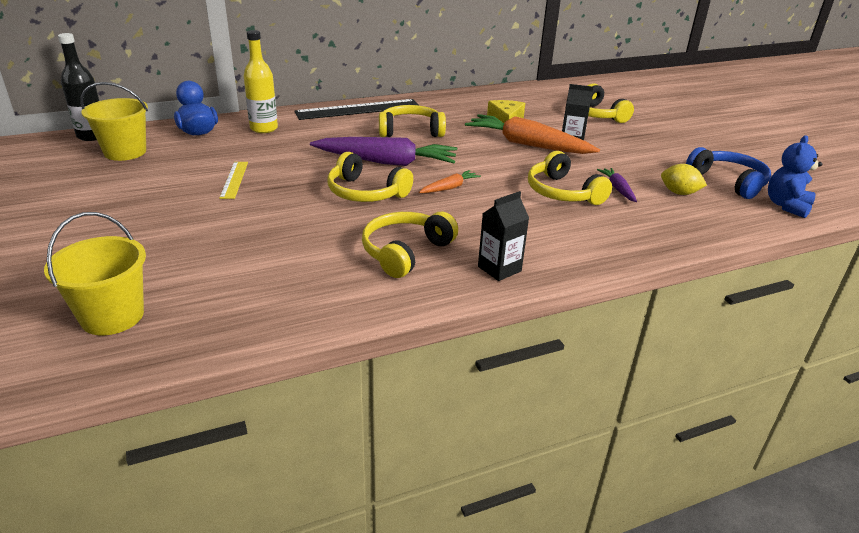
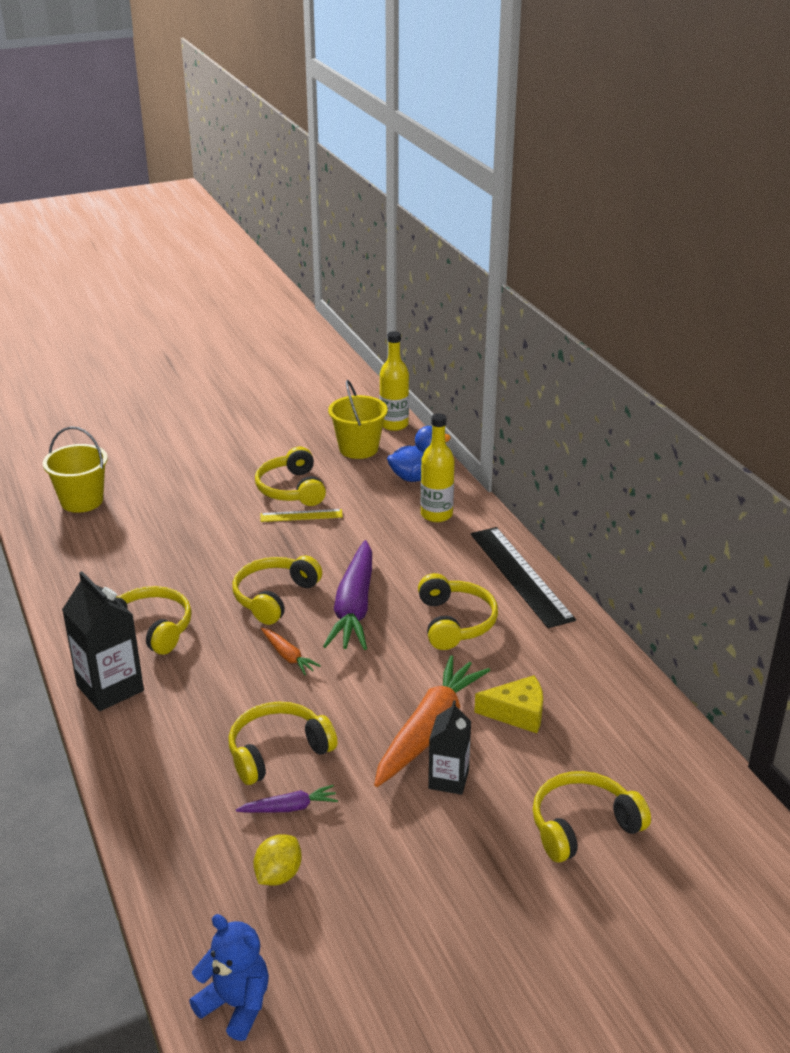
camera: 90 degrees right, 0 degrees up
(92, 136) = (394, 425): black bottle -> yellow bottle
(181, 183) = (291, 489): none -> yellow headphones
(499, 269) = (110, 688): black carton -> black carton, size x1.57
(728, 181) = (320, 951): blue headphones -> none

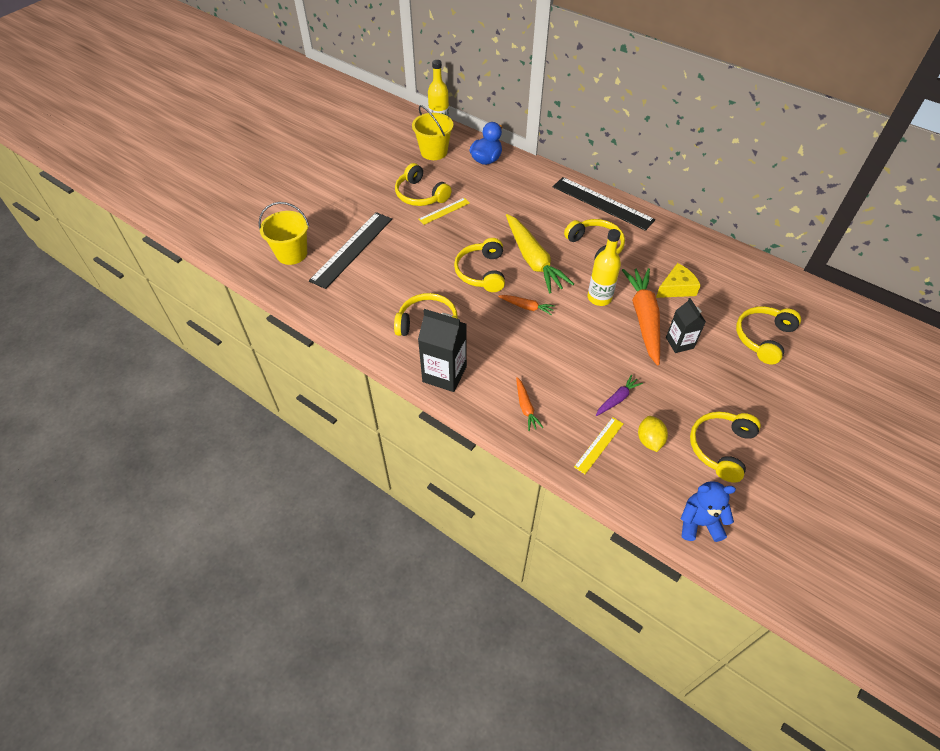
camera: 30 degrees left, 20 degrees up
(151, 519) = (352, 249): none -> black ruler
(164, 765) = (526, 407): none -> orange carrot
(207, 849) = (599, 445): none -> yellow ruler
(277, 751) = (578, 368): yellow headphones -> yellow headphones (720, 448)
(354, 607) = (533, 260): purple carrot -> yellow carrot
(436, 515) = (521, 181): yellow bottle -> yellow bottle (599, 298)

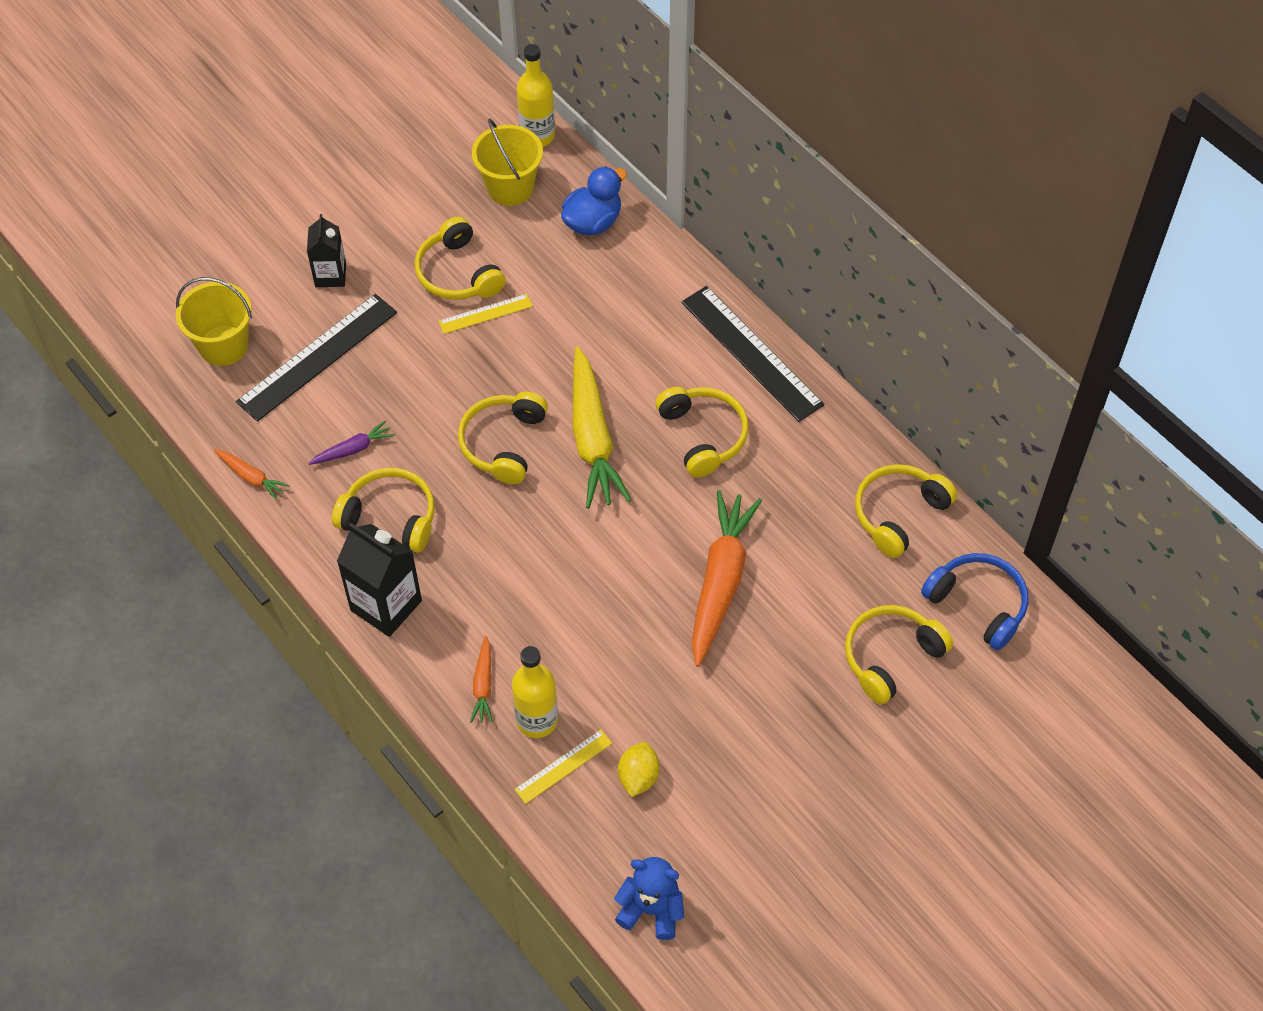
camera: 15 degrees right, 5 degrees up
(526, 307) = (549, 521): orange carrot -> orange carrot (251, 477)
(599, 298) = (668, 530): yellow bottle -> yellow bottle (537, 720)
(617, 399) = (621, 703): purple carrot -> purple carrot (353, 449)
(676, 288) = (798, 540): yellow cheese -> none
(679, 343) = (756, 635): black carton -> black carton (330, 275)
(720, 448) = (735, 812): yellow headphones -> yellow headphones (898, 513)
(795, 300) = (978, 604): none -> blue headphones

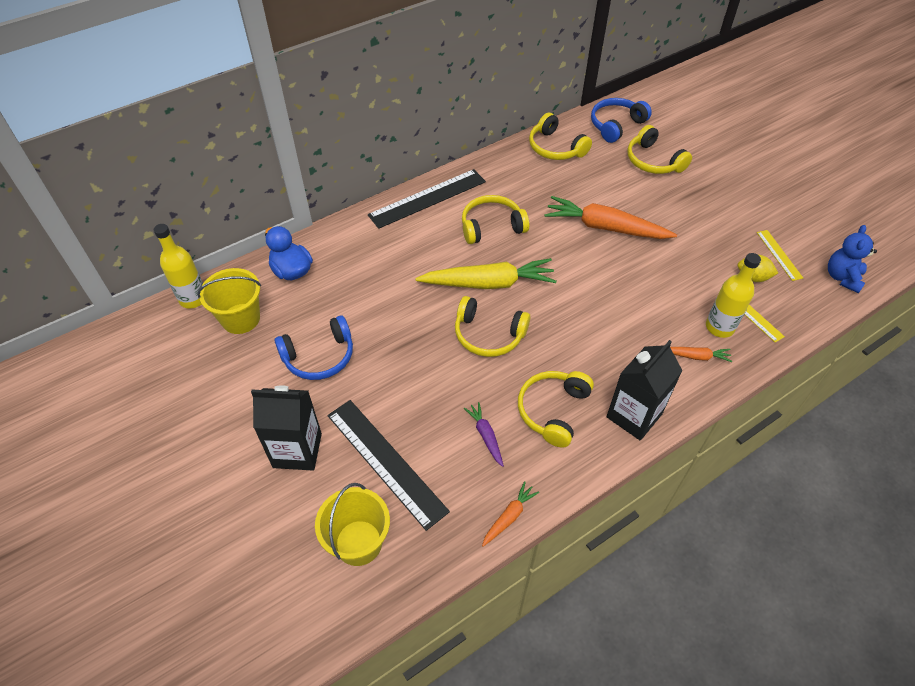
camera: 85 degrees left, 5 degrees down
(330, 275) = (297, 450): black carton -> black carton, size x1.57
(458, 273) = (319, 357): yellow headphones -> blue headphones
(485, 314) = (364, 340): yellow ruler -> yellow ruler (779, 255)

